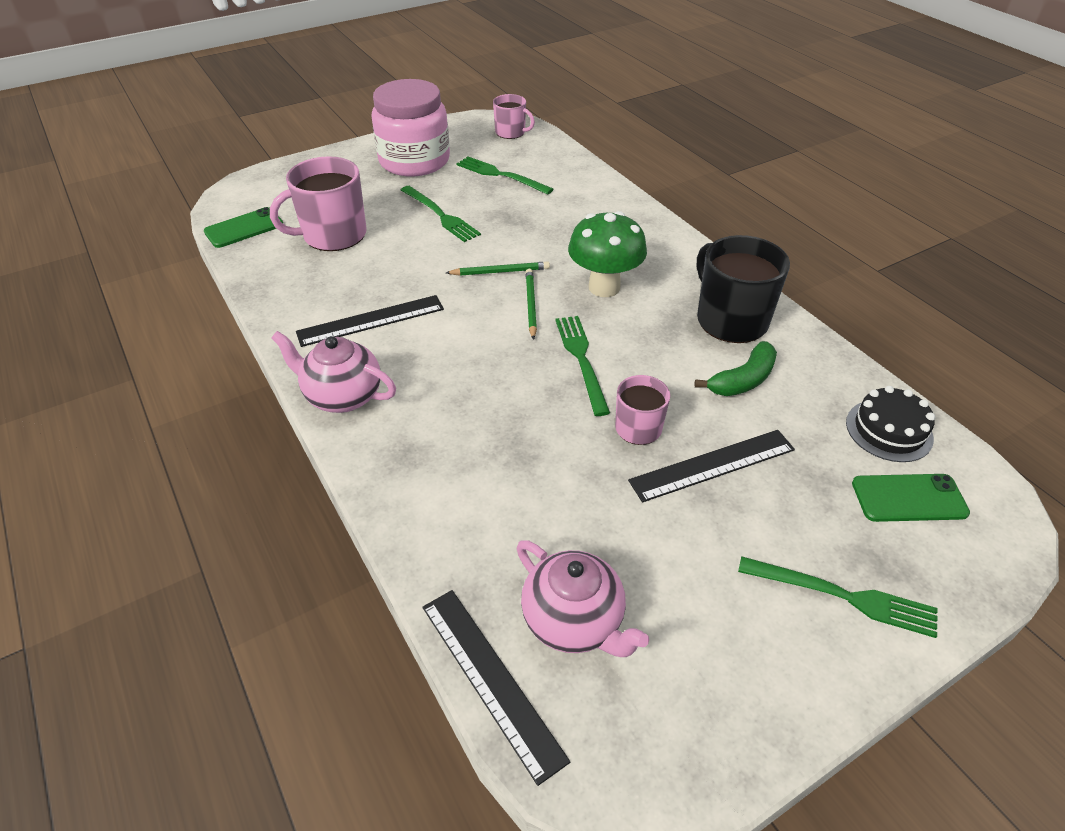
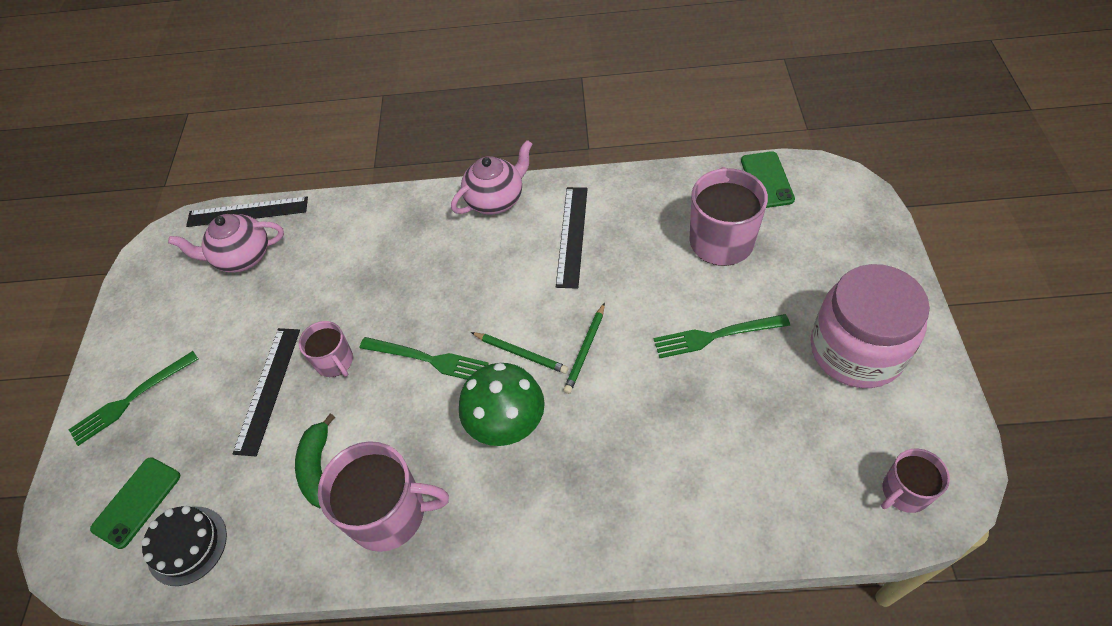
camera: 125 degrees right, 10 degrees up
(501, 175) = (781, 429): green fork -> none
(730, 320) = (389, 513): black mug -> pink mug

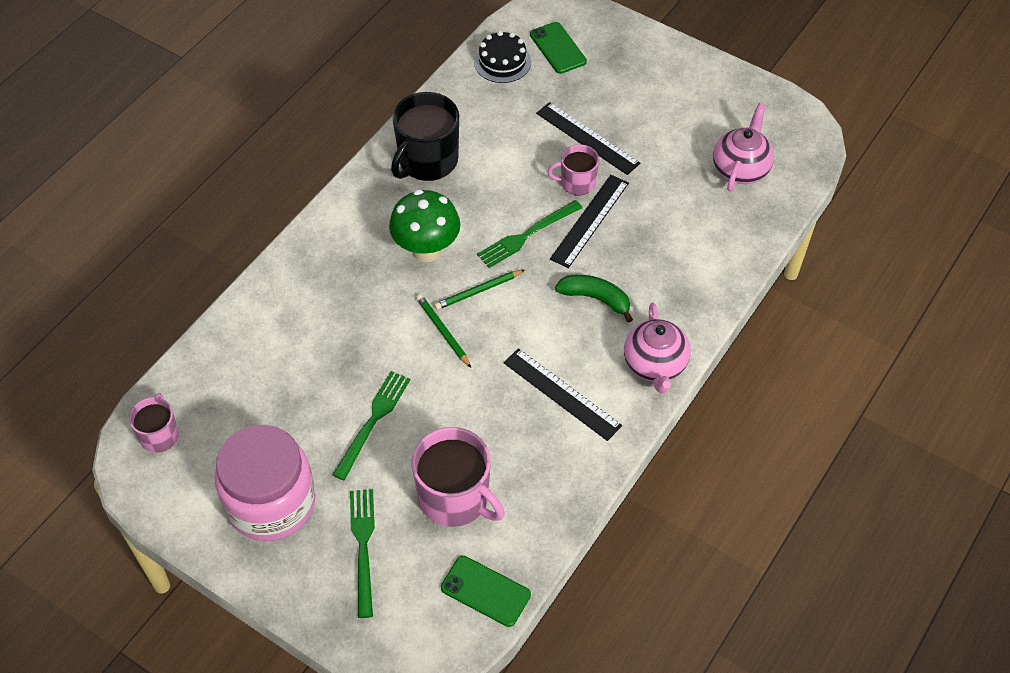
camera: 120 degrees right, 0 degrees up
(131, 399) = (648, 67): green fork -> green fork (363, 547)
(247, 212) = (796, 191): black ruler -> black ruler (589, 220)
(318, 469) = (495, 140): green banana -> green banana (595, 299)
(389, 513) = (427, 161): pink mug -> black mug

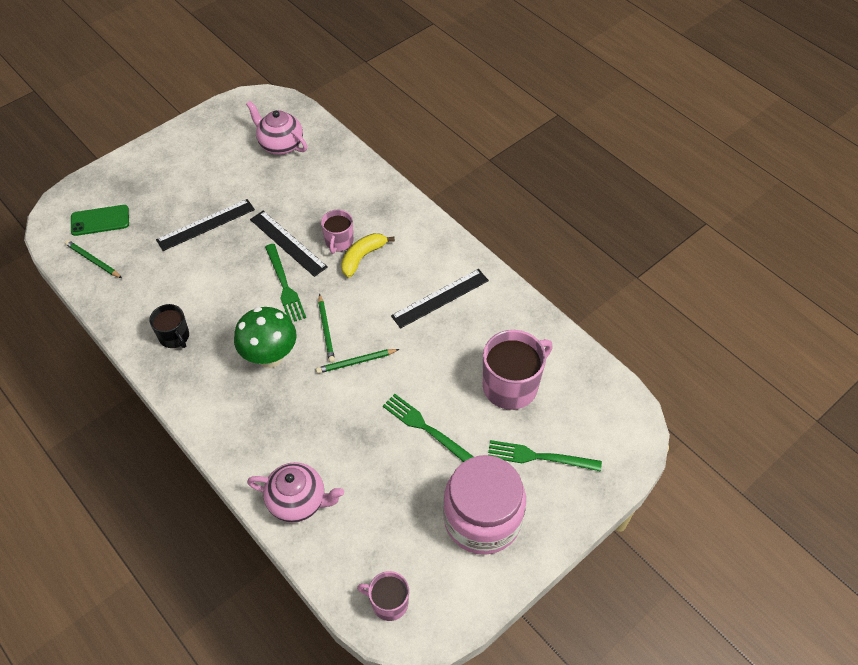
camera: 75 degrees left, 0 degrees up
(427, 161) = (174, 337): black mug -> black mug, size x0.57
(485, 591) = (593, 383): green phone -> none
(502, 62) = (93, 260): black cake -> green pencil
(577, 183) = (247, 242): pink mug -> pink mug (339, 242)
(595, 299) = (362, 257): green banana -> yellow banana
(655, 365) = (433, 237): pink teapot -> pink teapot (298, 501)

